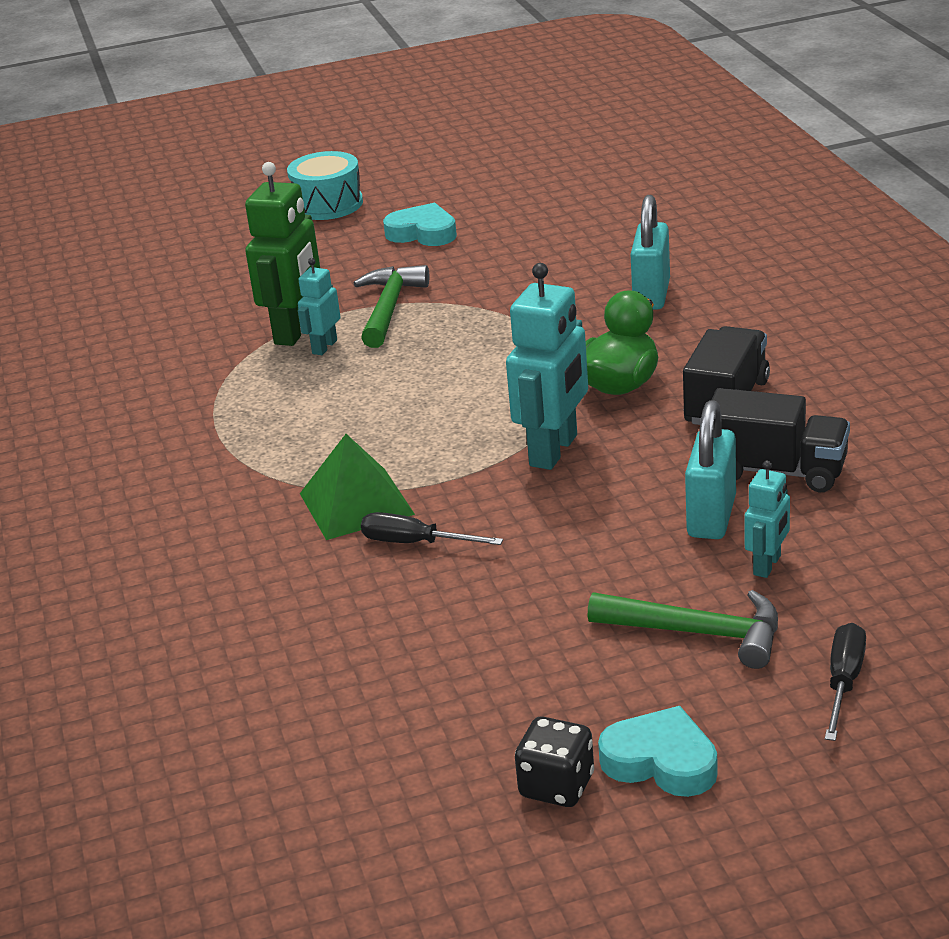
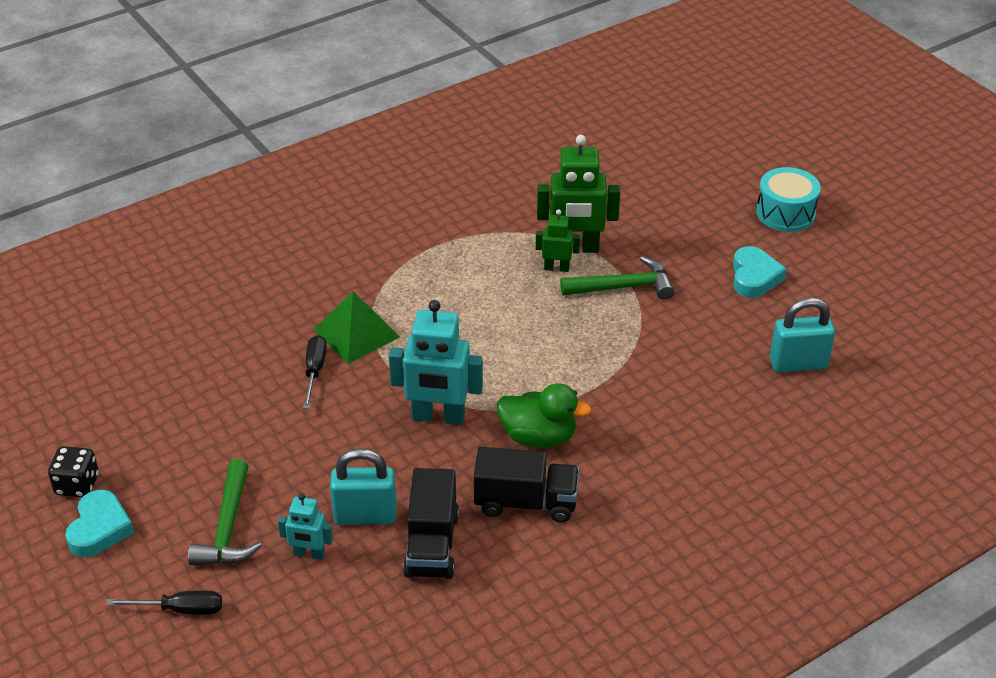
camera: 70 degrees right, 10 degrees up
(324, 347) = (556, 268): turquoise robot -> green robot
(651, 295) = (688, 432): turquoise padlock -> turquoise padlock (798, 364)

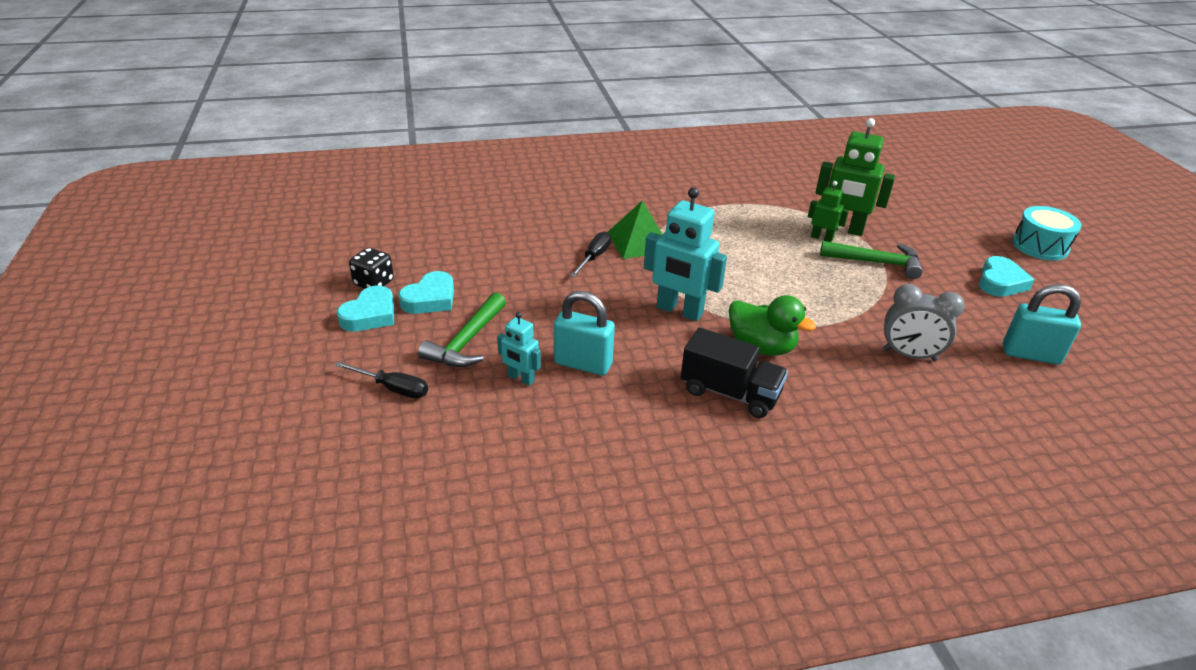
camera: 20 degrees right, 5 degrees down
(156, 486) = (430, 299): none -> turquoise heart
(432, 545) = (629, 402): black truck -> none
(685, 401) = (909, 355): none -> grey clock

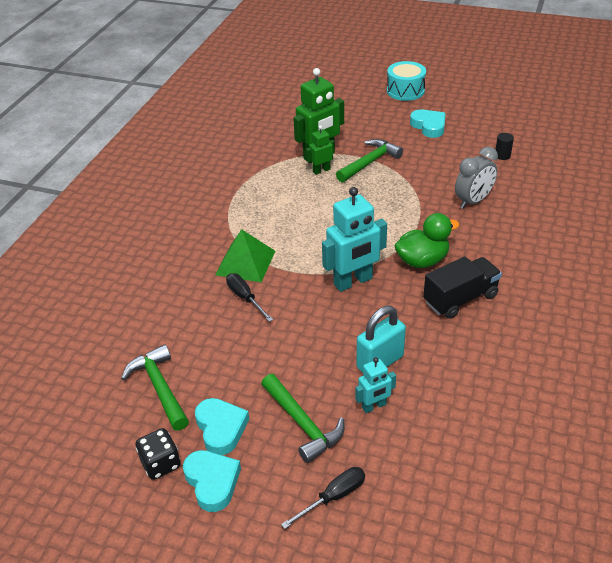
camera: 55 degrees left, 5 degrees up
(452, 253) = (160, 387): none -> green hammer
(1030, 354) = (502, 155): turquoise padlock -> black cylinder

